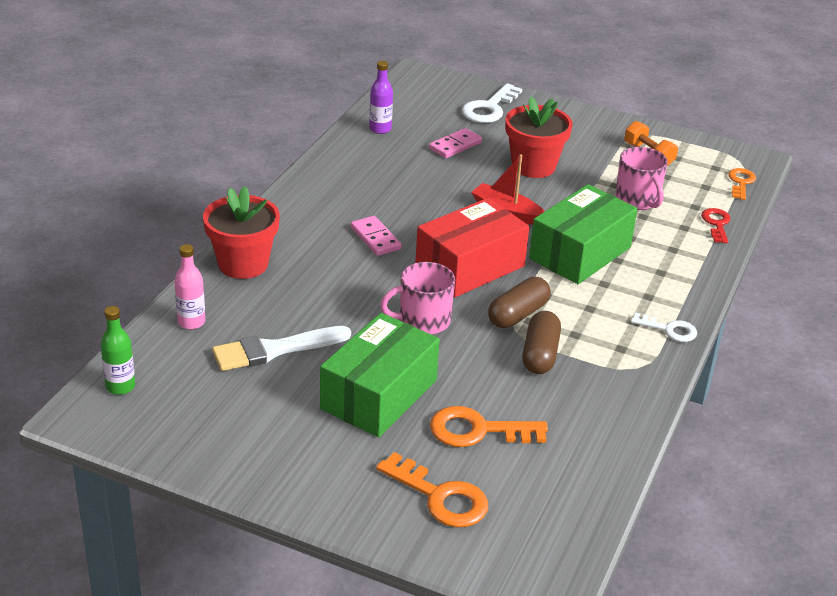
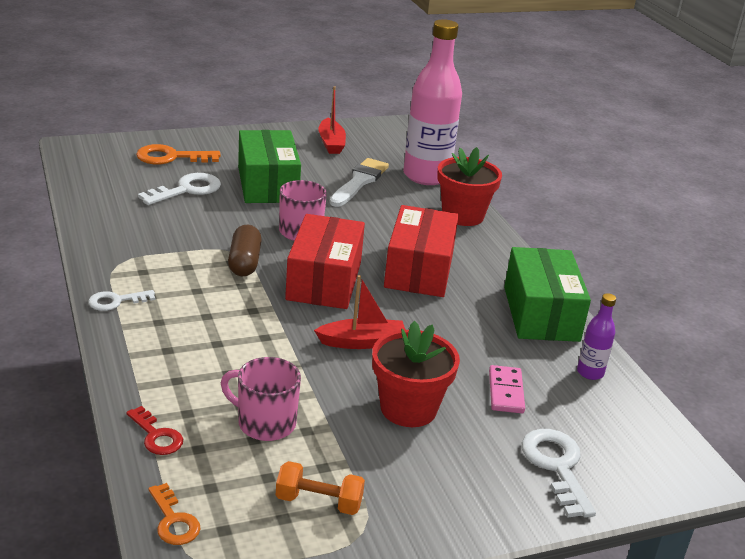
camera: 135 degrees right, 5 degrees down
(120, 386) = (400, 140): green bottle -> none
(191, 322) = (426, 176): pink bottle -> pink bottle, size x2.29
(212, 423) = (331, 143): none -> red boat
(375, 238) = (419, 270): pink domino -> red box
(478, 430) = (187, 190): orange key -> white key
(540, 354) = (197, 243): brown capsule -> none
(580, 253) = (255, 333): green box -> green box (541, 313)

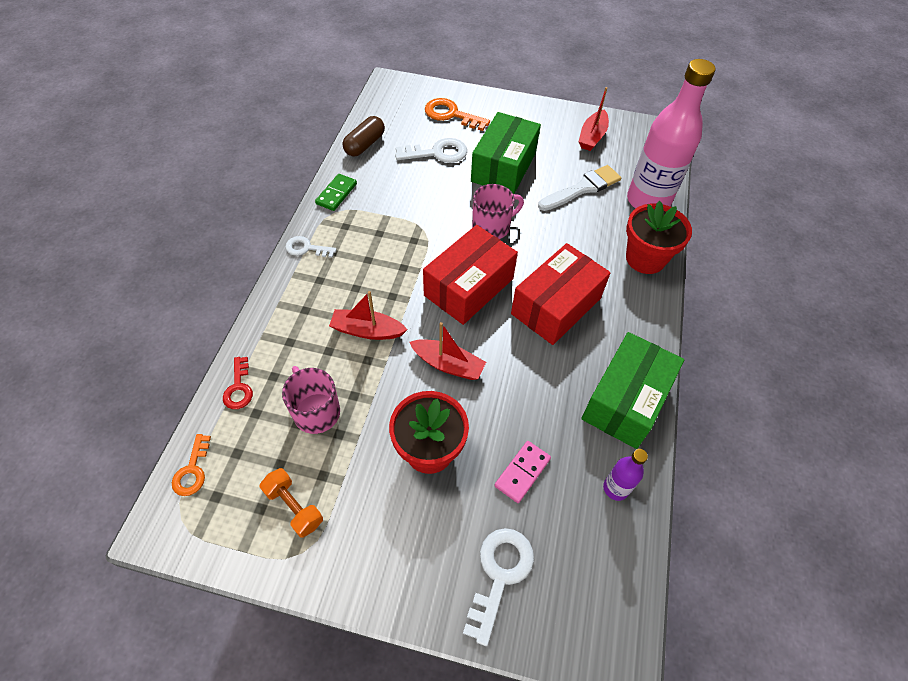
camera: 35 degrees right, 25 degrees up
(105, 249) = (336, 194): none -> green domino
(244, 262) = (423, 244): brown capsule -> brown capsule (365, 145)
(254, 344) = (367, 330): none -> red boat

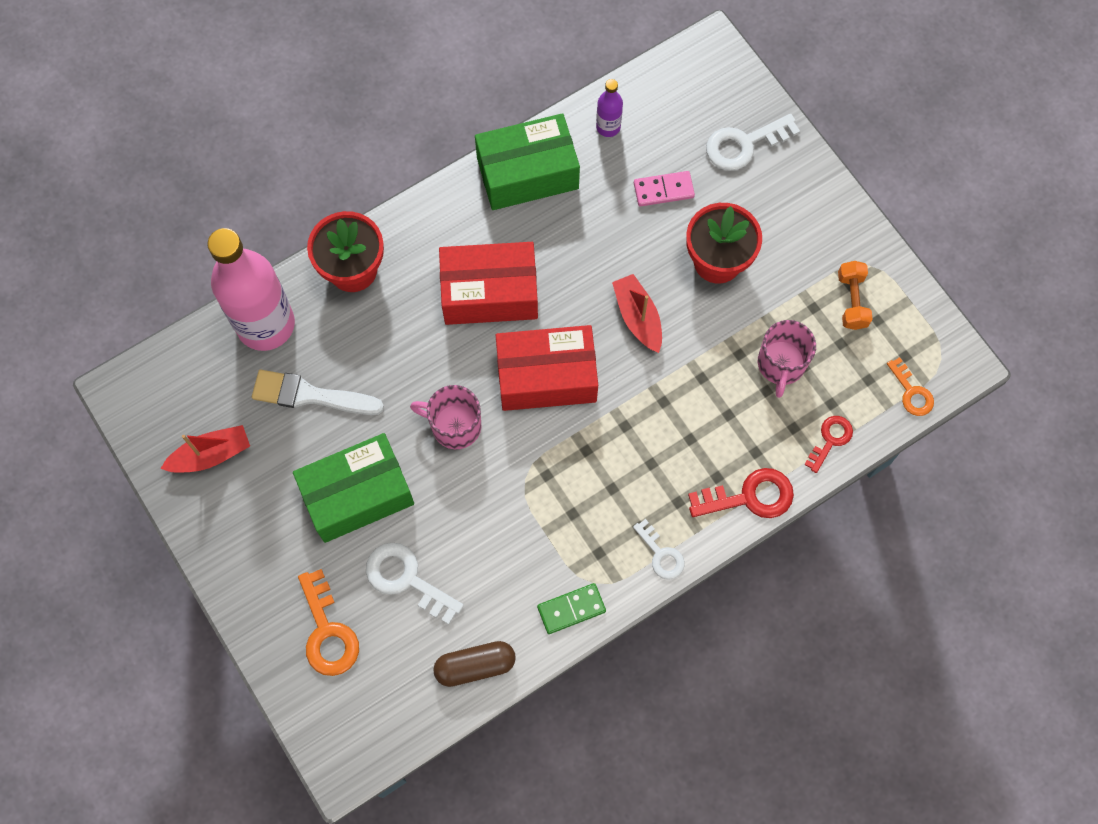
camera: 135 degrees left, 15 degrees up
(192, 470) = (911, 392): orange key -> orange key turned 105 degrees clockwise
(273, 314) = (749, 497): none -> red key
(367, 330) = (678, 407): red boat -> none

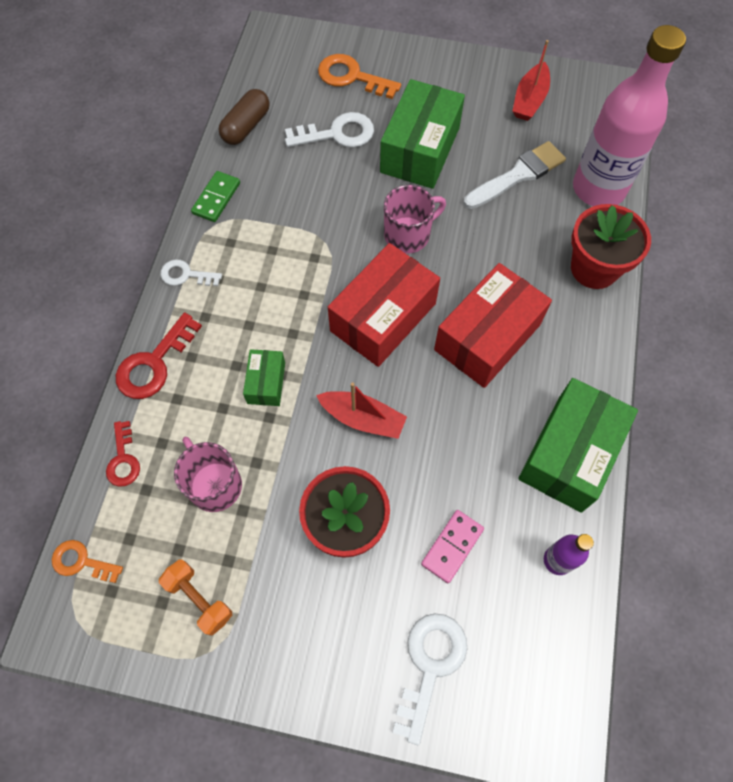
camera: 135 degrees right, 5 degrees down
(680, 405) = (266, 383): none -> green box

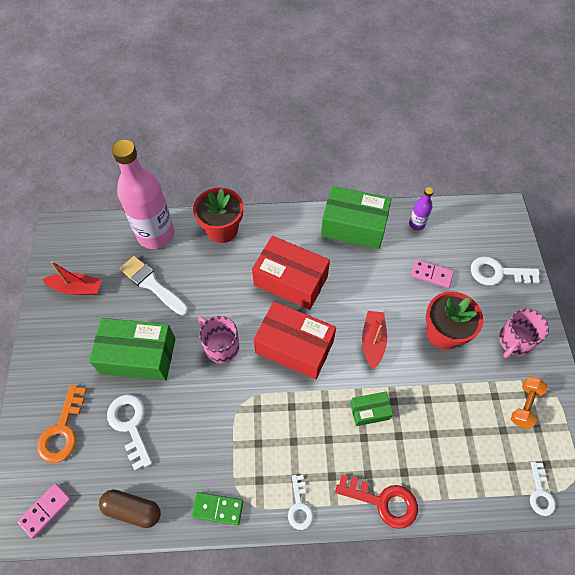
camera: 105 degrees left, 5 degrees down
(81, 562) = (540, 493): orange key -> white key
(123, 459) = (462, 494): red key -> none
(214, 484) = (453, 422): pink mug -> pink mug (514, 341)
(274, 60) = (45, 510): none -> pink domino

